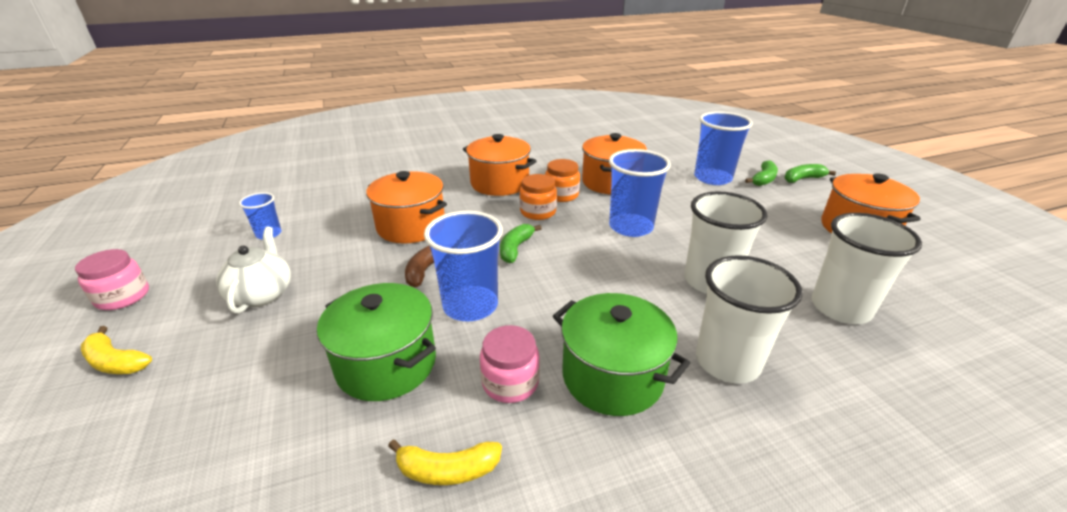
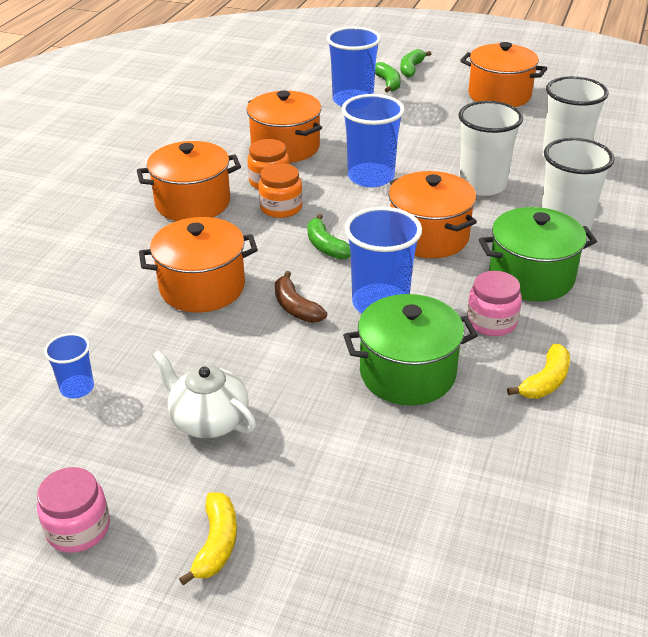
camera: 50 degrees left, 5 degrees up
(116, 362) = (216, 544): yellow banana -> yellow banana turned 60 degrees counterclockwise
(592, 288) = (429, 237): none -> orange pot

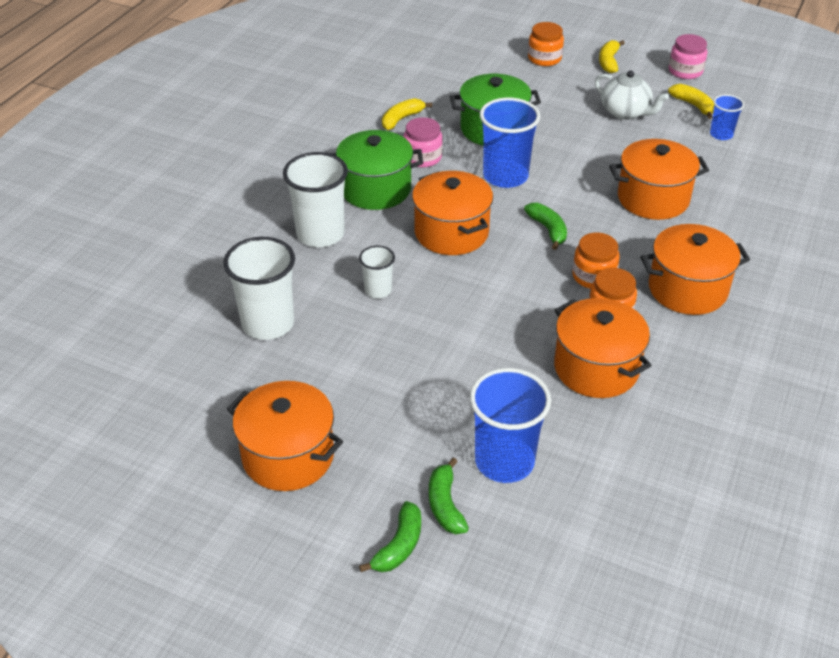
camera: 175 degrees left, 5 degrees up
(96, 443) = (693, 105): none -> yellow banana
(296, 307) = (573, 177): brown banana -> none
(338, 544) = (544, 58): none -> orange jar
(371, 177) = (496, 311): blue cup -> none
(482, 185) = (378, 290): white cup -> white cup, size x0.54

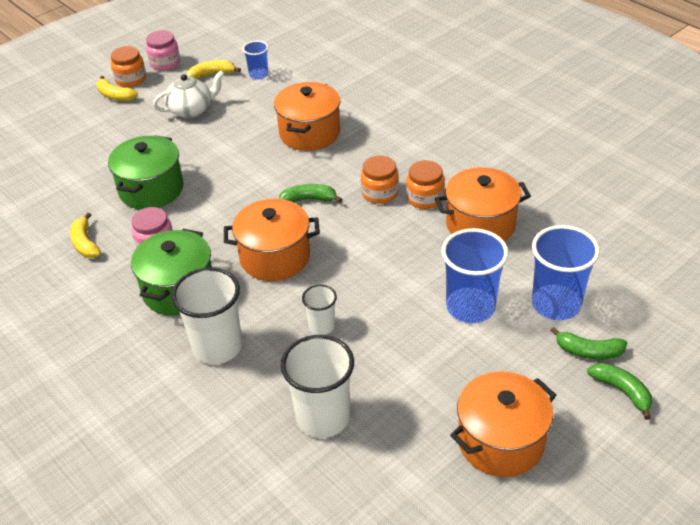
camera: 65 degrees left, 0 degrees up
(505, 176) = (222, 202): blue cup -> blue cup (470, 307)
(544, 58) = (75, 128): orange jar -> orange jar (131, 79)
(687, 289) = (421, 152): orange pot -> none

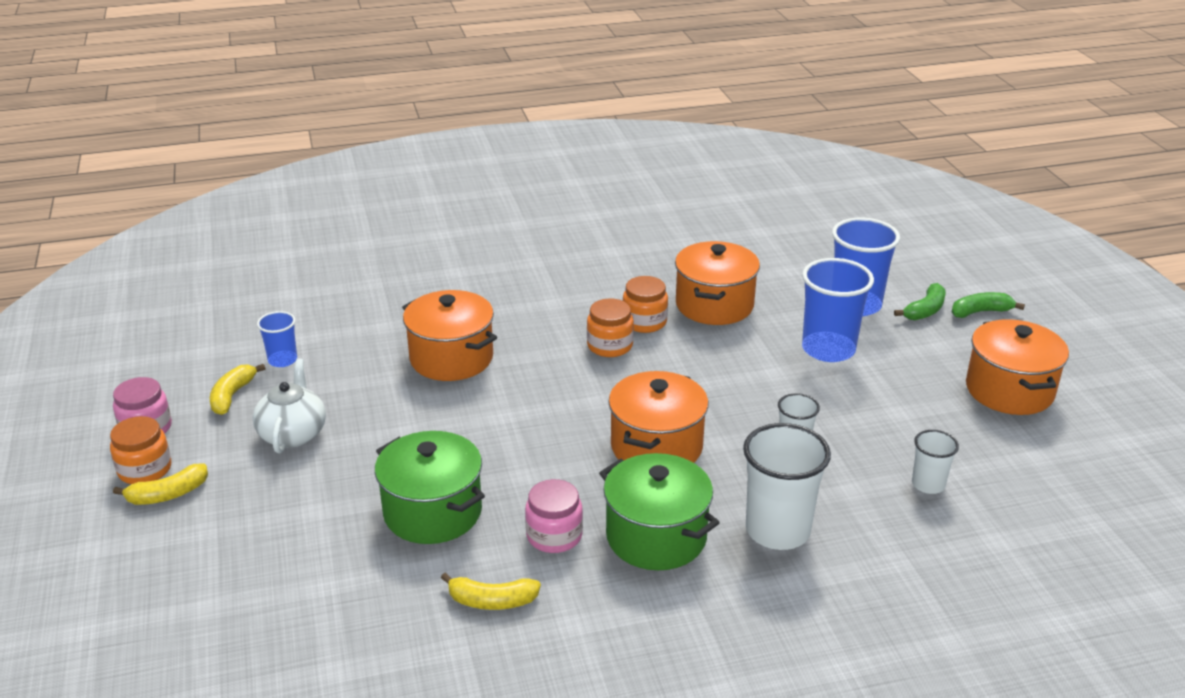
camera: 65 degrees left, 10 degrees down
(309, 199) = (576, 394): green banana -> none
(323, 417) = (928, 484): white cup -> white cup, size x0.54

